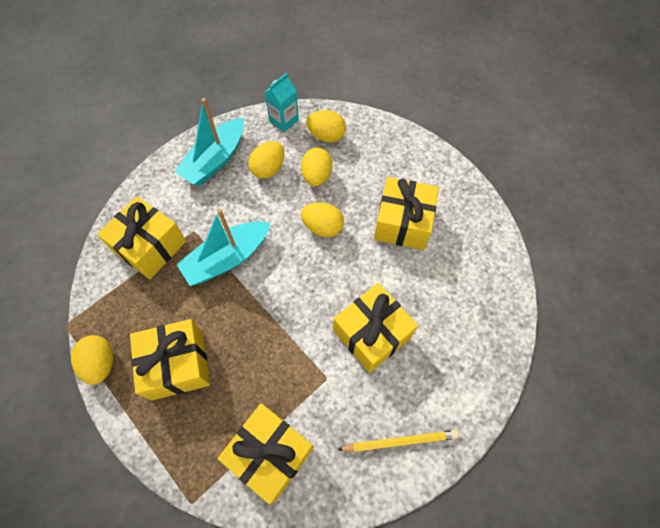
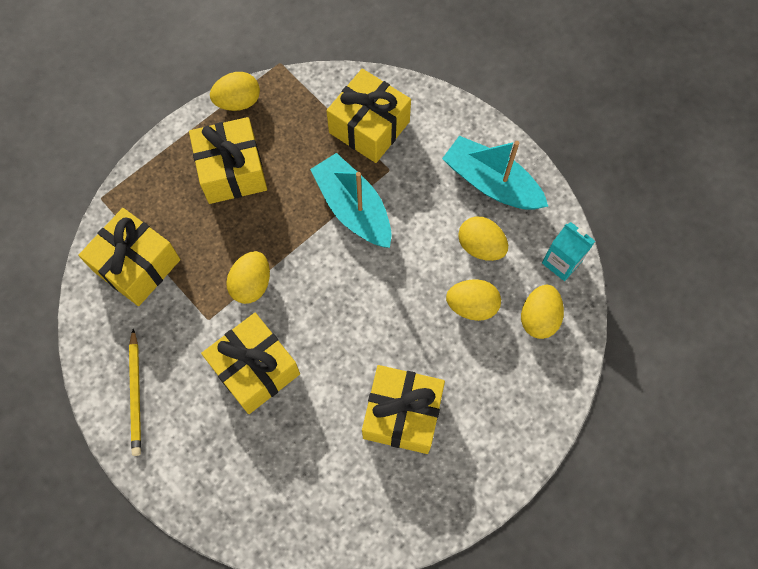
camera: 90 degrees right, 5 degrees up
(323, 227) = (395, 314): yellow egg -> yellow egg (251, 284)

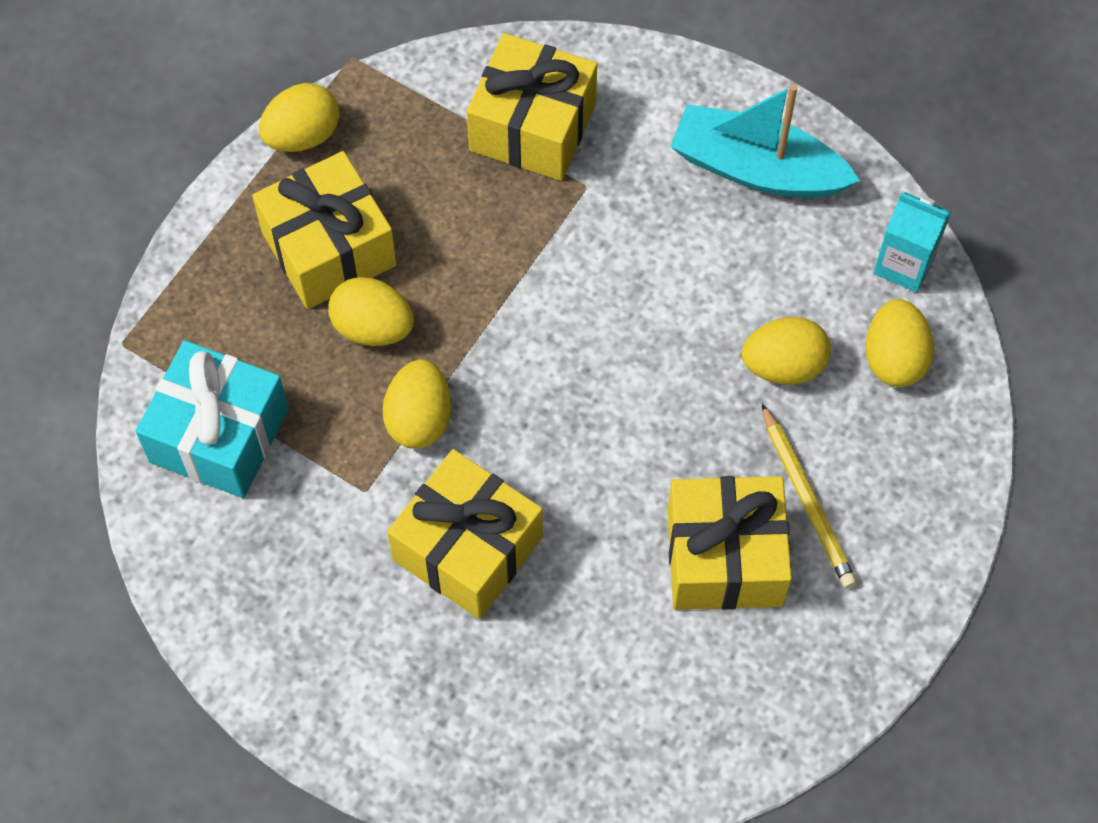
camera: 15 degrees left, 5 degrees down
(136, 394) = (285, 635): yellow pencil -> yellow pencil (807, 499)
(137, 265) = (219, 435): yellow gift -> turquoise gift
(353, 208) = (547, 261): turquoise boat -> none
(480, 246) = (770, 271): yellow egg -> yellow egg (373, 327)

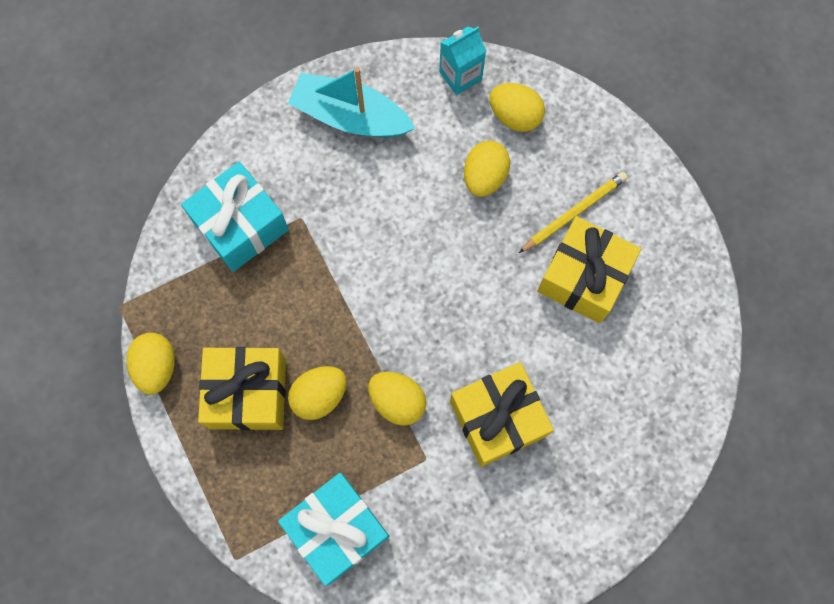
camera: 60 degrees left, 10 degrees up
(532, 126) = (240, 225): yellow gift -> turquoise gift
(757, 169) = (350, 116): turquoise boat -> turquoise boat turned 60 degrees clockwise
(807, 499) = (573, 213): yellow pencil -> yellow pencil turned 45 degrees counterclockwise

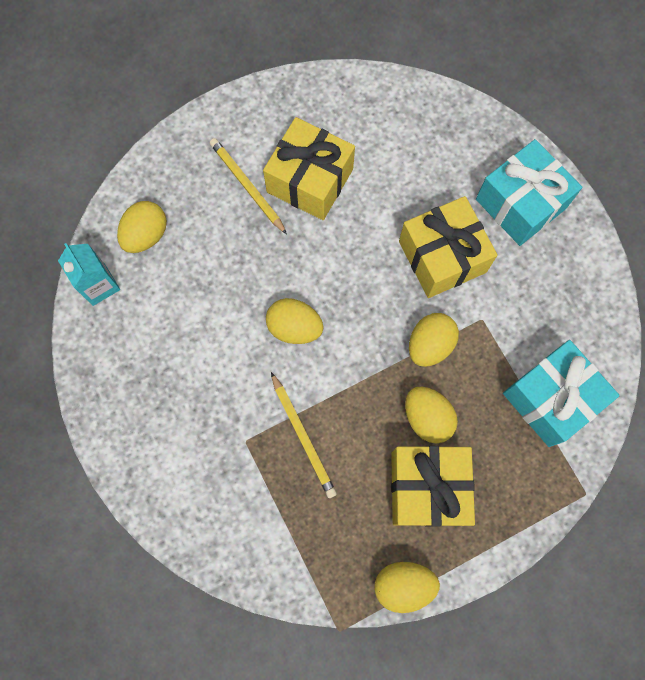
camera: 90 degrees left, 0 degrees up
(240, 225) = (252, 504): turquoise gift -> turquoise gift (520, 204)
(304, 272) = (303, 436): none -> yellow pencil
(350, 116) = (137, 393): turquoise boat -> none
(484, 177) = (208, 264): yellow egg -> yellow egg (294, 327)

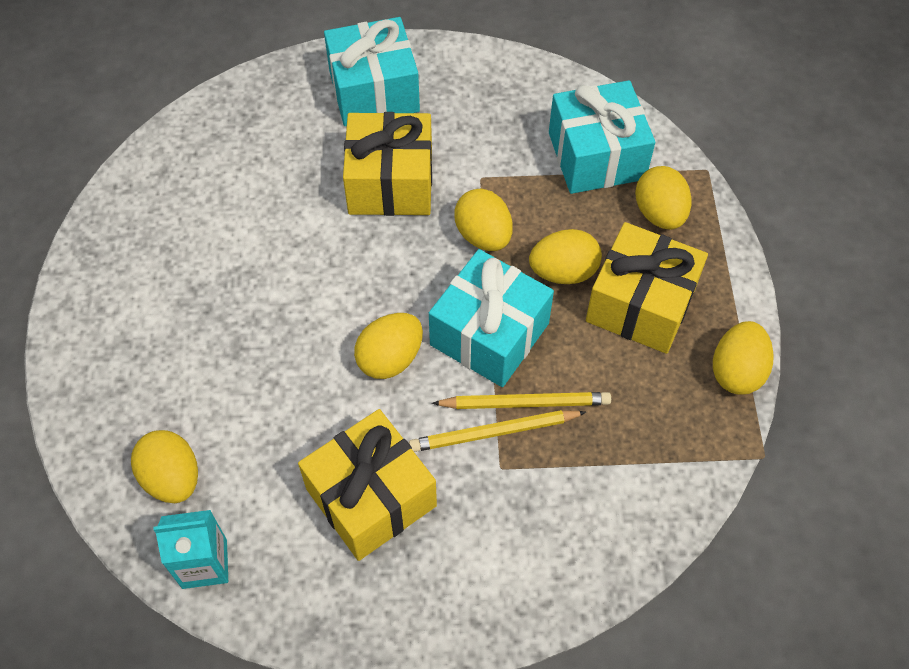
camera: 65 degrees left, 15 degrees down
(247, 186) = (183, 338): yellow pencil -> yellow pencil (494, 433)
(310, 180) = (220, 269): yellow gift -> yellow gift (371, 497)
(347, 387) = (489, 334): none -> turquoise gift
(520, 471) = (659, 213): none -> yellow egg

